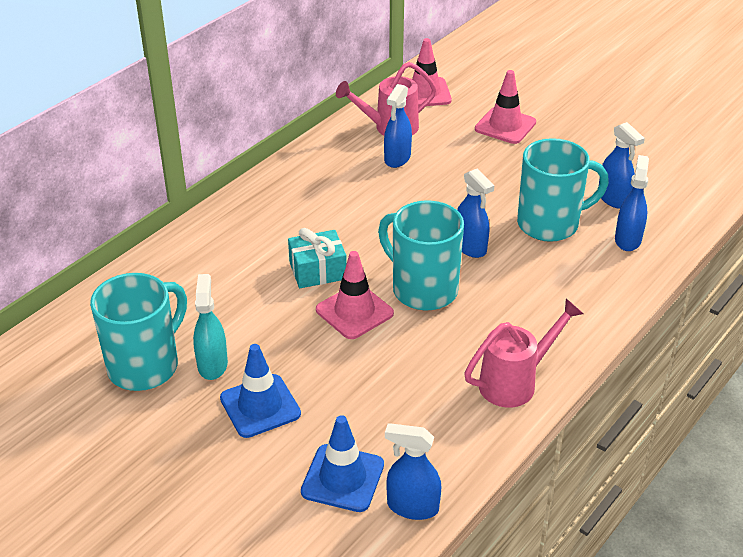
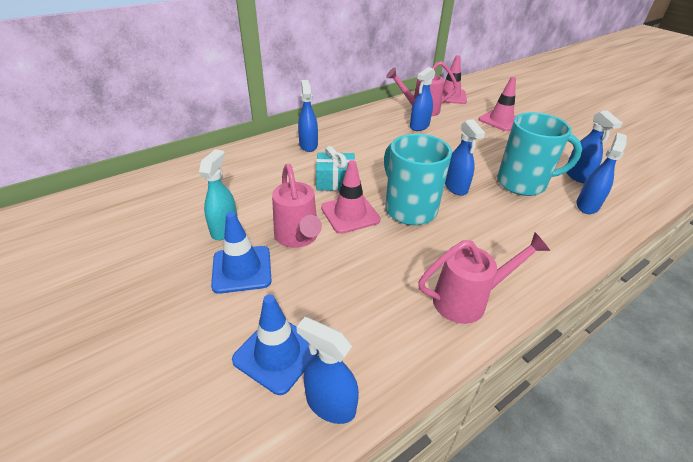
camera: 15 degrees right, 0 degrees up
(145, 366) = (177, 219): turquoise mug -> none
(257, 222) = (308, 145): none -> blue spray bottle
(305, 355) = (298, 237): none -> pink watering can

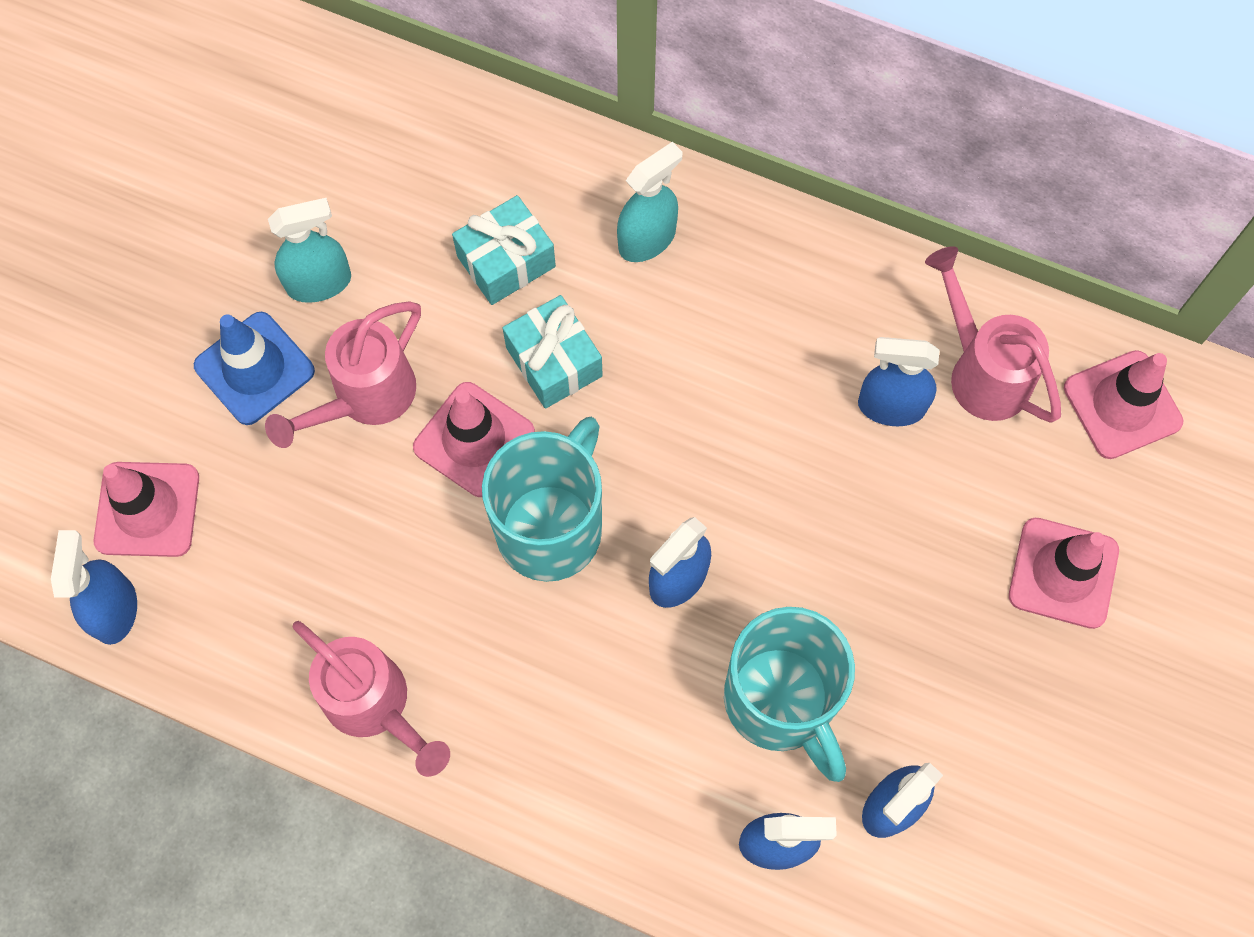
camera: 60 degrees right, 30 degrees up
(277, 353) = (147, 509): blue traffic cone -> pink traffic cone
(279, 176) = (506, 261): none -> turquoise gift
(308, 145) = (647, 239): blue spray bottle -> turquoise spray bottle

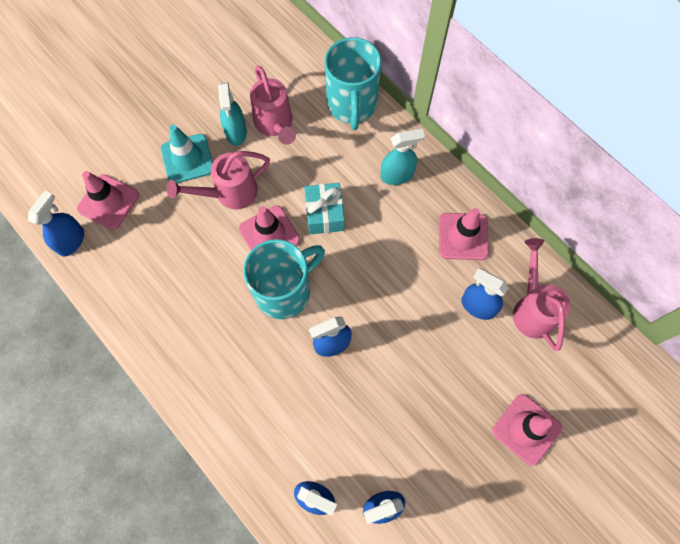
camera: 25 degrees right, 0 degrees up
(254, 368) = (187, 159): blue traffic cone -> turquoise traffic cone
(319, 283) = (236, 132): turquoise spray bottle -> turquoise spray bottle turned 75 degrees clockwise
(375, 705) = (162, 338): pink watering can -> pink watering can (275, 125)
(506, 261) = (325, 158): turquoise gift -> none
(780, 702) = (352, 427): turquoise mug -> turquoise mug (351, 105)
(1122, 405) = (598, 357): pink traffic cone -> pink traffic cone (463, 236)

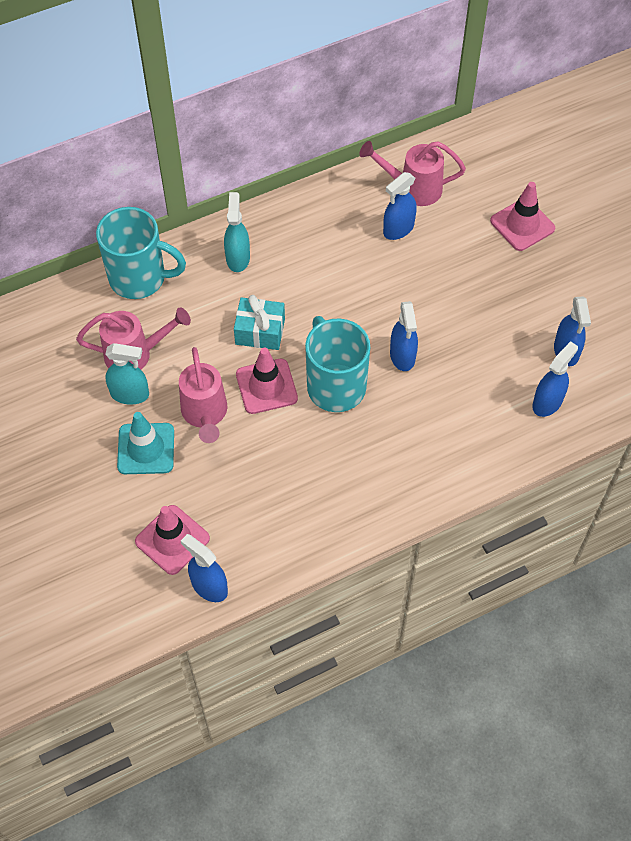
camera: 75 degrees left, 10 degrees down
(463, 236) = (323, 221): pink traffic cone -> none

